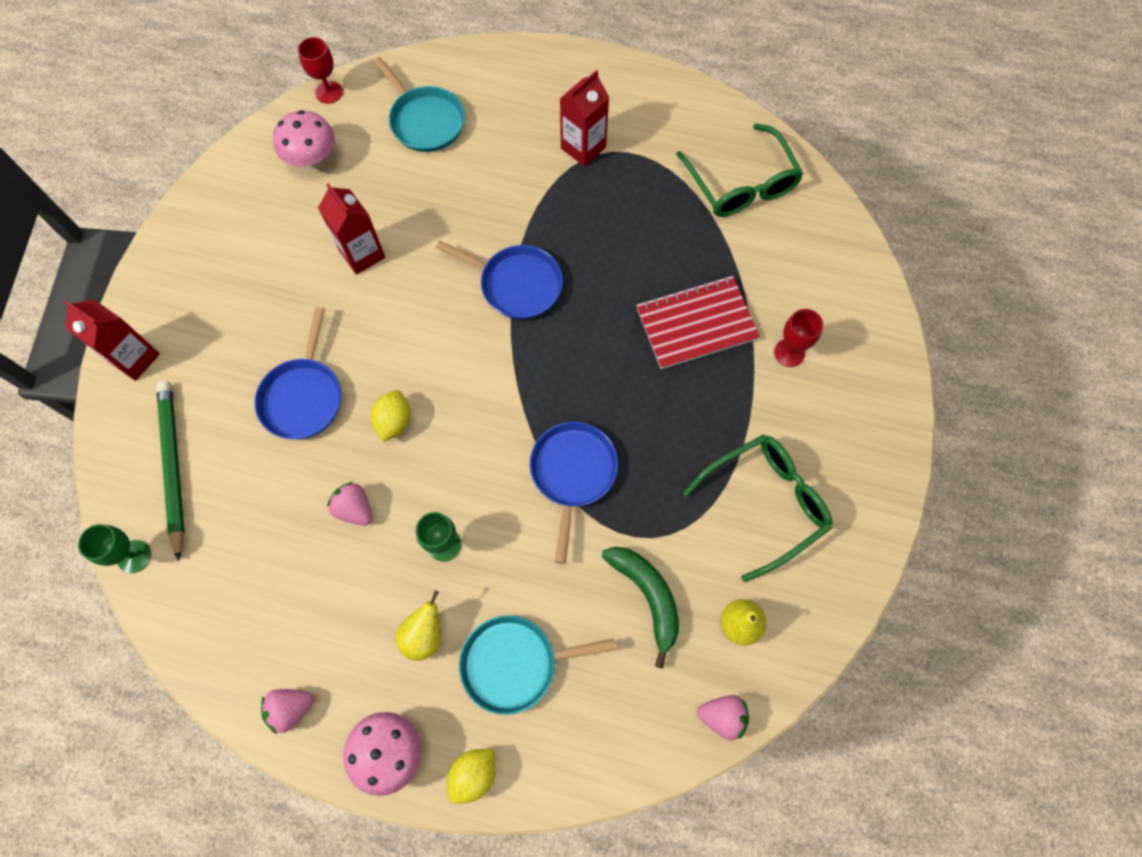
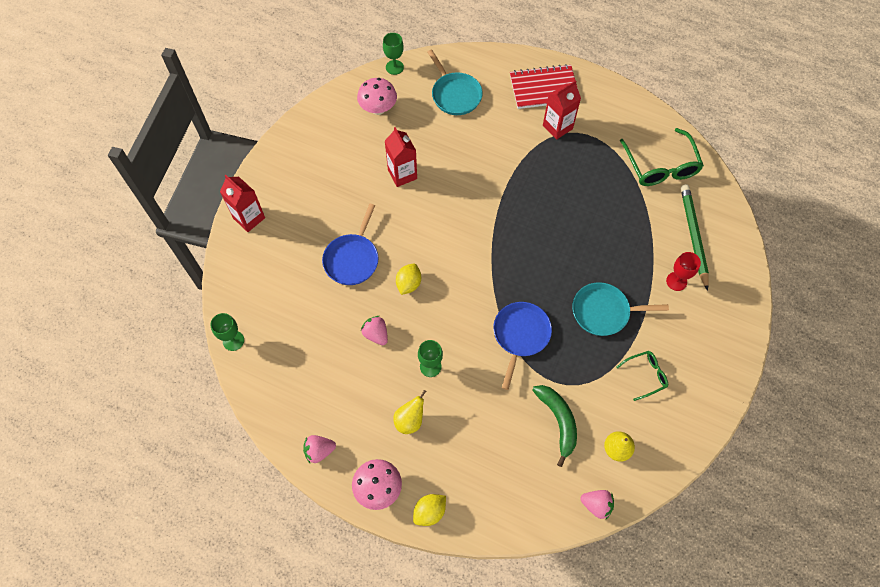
camera: 10 degrees right, 5 degrees down
(173, 466) = (264, 289): green pencil -> green pencil (693, 236)
(329, 92) = (394, 67): red goblet -> green goblet
(514, 664) = (465, 448): turquoise pan -> turquoise pan (603, 312)
(517, 284) = (501, 209): blue pan -> none
(696, 324) = (616, 253): red notebook -> red notebook (544, 88)
(765, 503) = (645, 375): green glasses -> green glasses, size x0.54

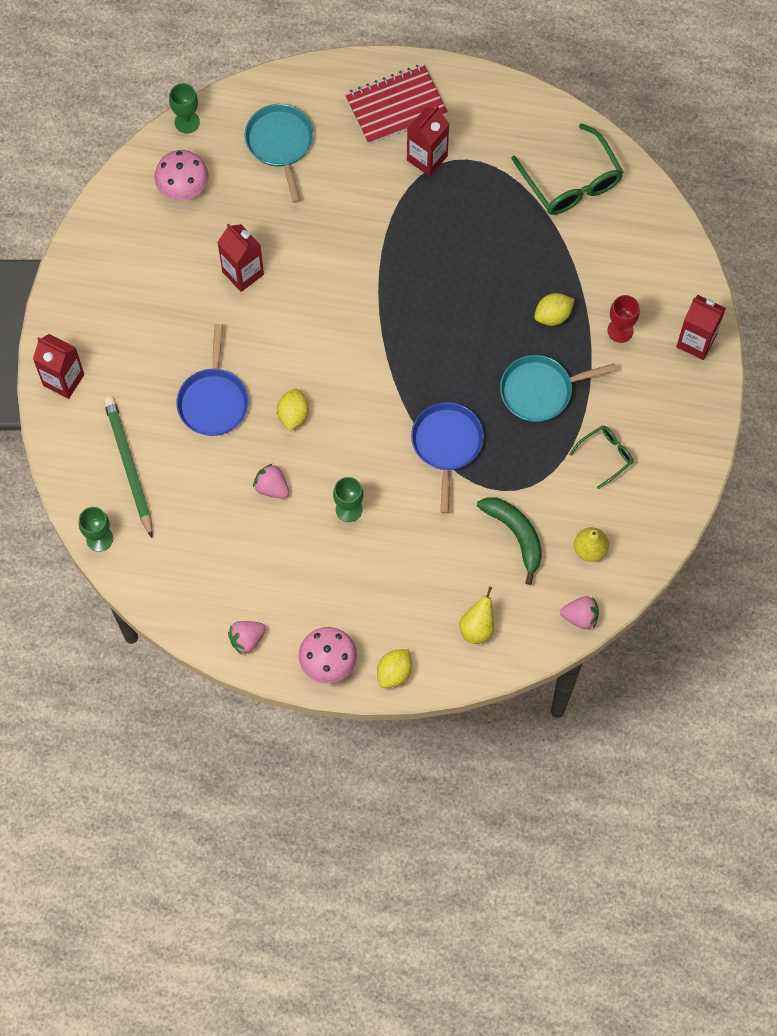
camera: 15 degrees left, 5 degrees up
(410, 420) = (342, 578): yellow pear -> yellow pear (477, 627)
(455, 95) = (280, 143): turquoise pan -> turquoise pan turned 150 degrees counterclockwise
(626, 258) = (553, 315): none -> yellow lemon
(693, 236) = (629, 266): green pencil -> green pencil (129, 466)
(735, 304) = (696, 341): none -> red carton

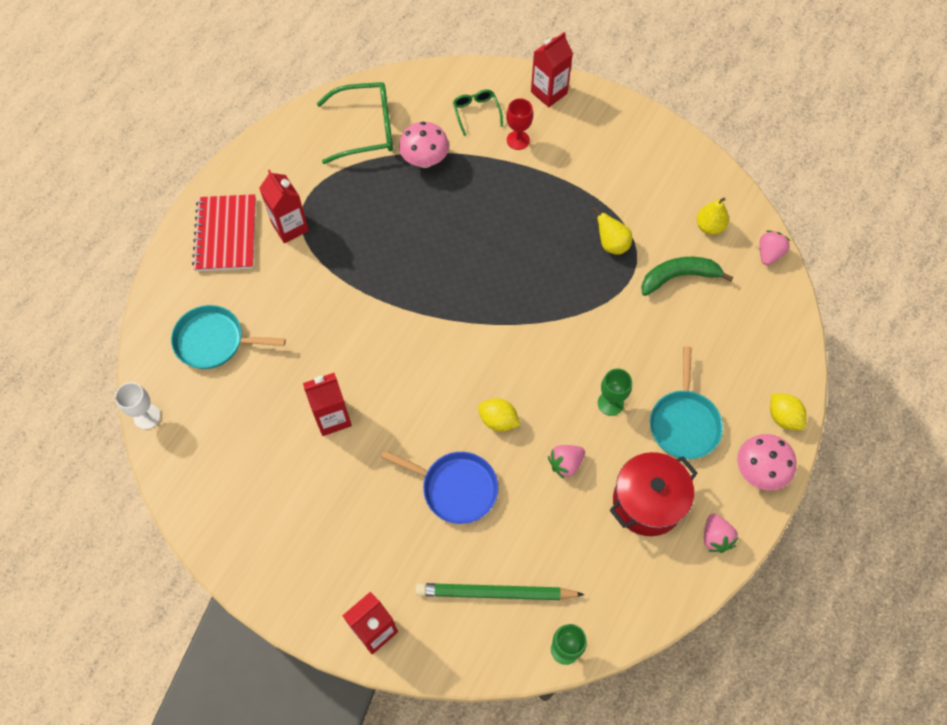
camera: 70 degrees left, 5 degrees down
(183, 188) = (217, 443): pink mushroom -> pink mushroom (425, 160)
(187, 122) = (147, 416): green goblet -> white goblet
(260, 570) = (647, 502): none -> red pot
(446, 444) = (574, 302): blue pan -> none
(477, 627) = (757, 335): yellow pear -> yellow pear (611, 244)
(540, 391) = (550, 215): turquoise pan -> turquoise pan (684, 423)
(553, 315) = (484, 183): yellow lemon -> none
(606, 455) = (627, 187): green glasses -> green glasses (476, 113)

